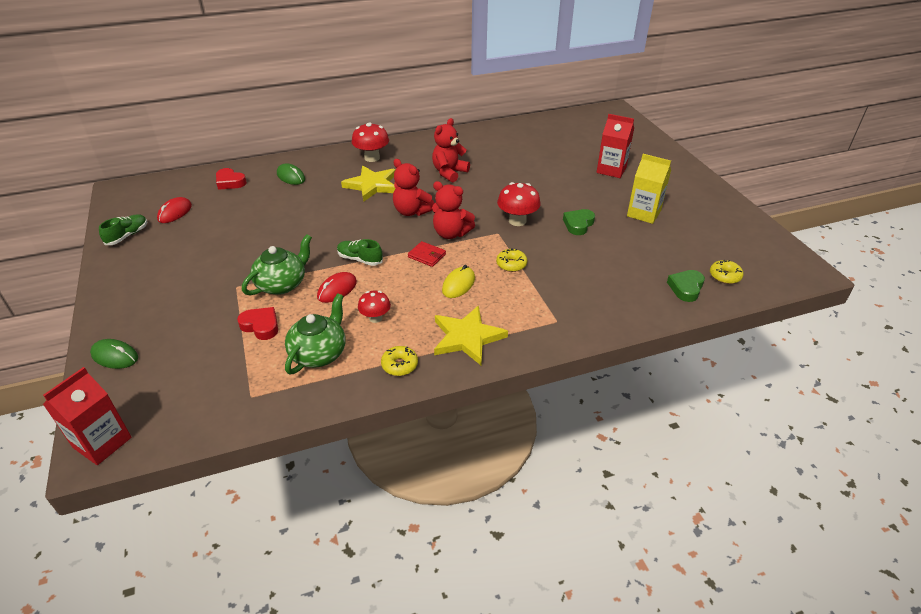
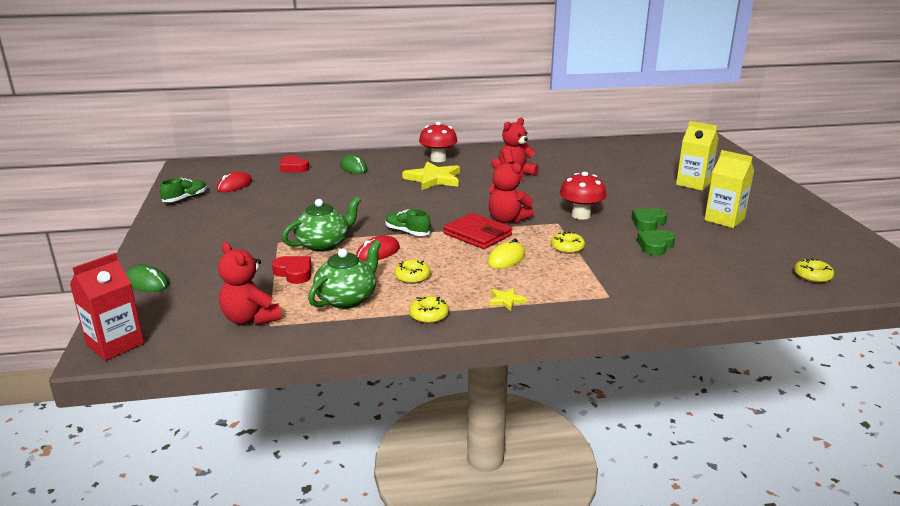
camera: 10 degrees right, 15 degrees down
(375, 318) = (412, 277): red mushroom -> yellow donut
(412, 211) = (469, 200): red teddy bear -> red teddy bear (250, 319)
(427, 256) = (477, 234): red wallet -> red wallet, size x1.68
(467, 337) = (506, 300): yellow star -> yellow star, size x0.47
(611, 170) = (693, 183): red carton -> yellow carton
(686, 288) = (764, 282): green heart -> green heart (655, 246)

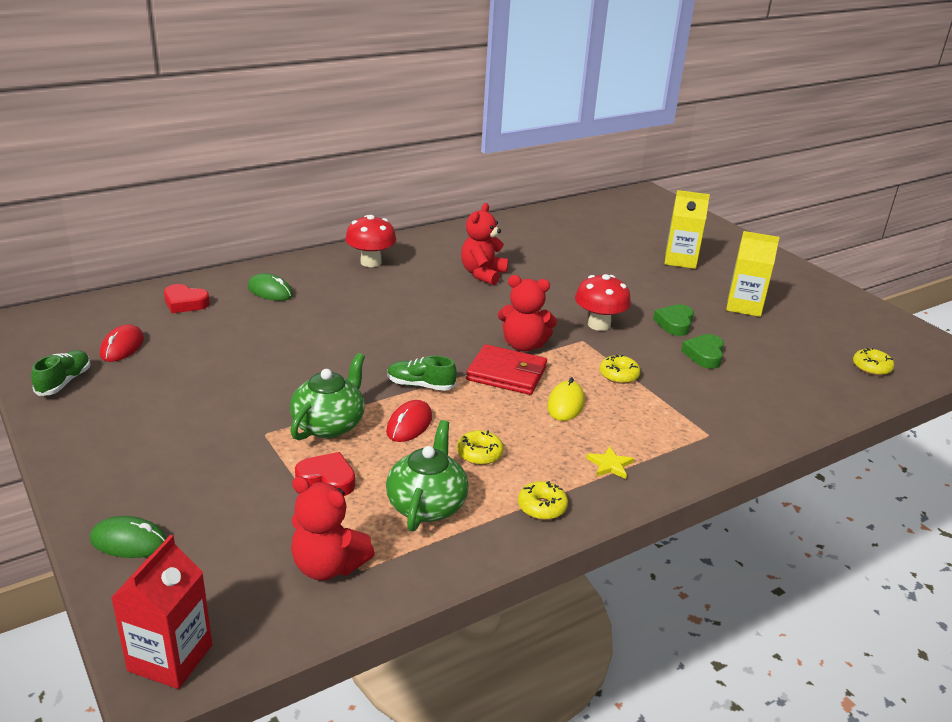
camera: 25 degrees left, 5 degrees up
(433, 179) = (389, 295): yellow star -> none

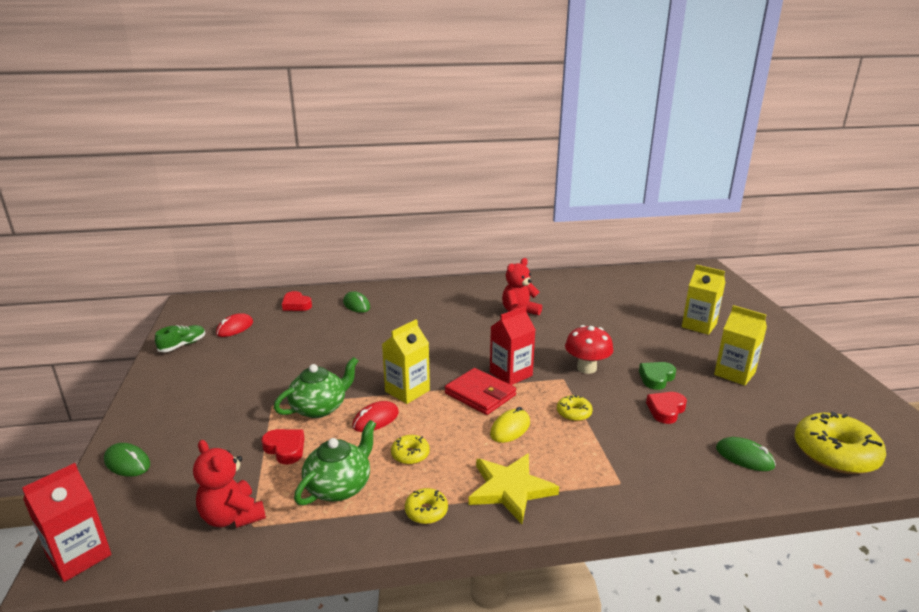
camera: 25 degrees right, 5 degrees down
(371, 262) = (441, 294): red mushroom -> none
(420, 385) = (407, 391): green shoe -> yellow carton
(523, 345) = (511, 374): red teddy bear -> red carton
(610, 465) = (510, 489): yellow star -> yellow star, size x2.15
(704, 355) = (665, 410): green heart -> red heart
(800, 387) = (744, 457): none -> green mouse
(871, 367) = (835, 453): yellow donut -> yellow donut, size x2.06

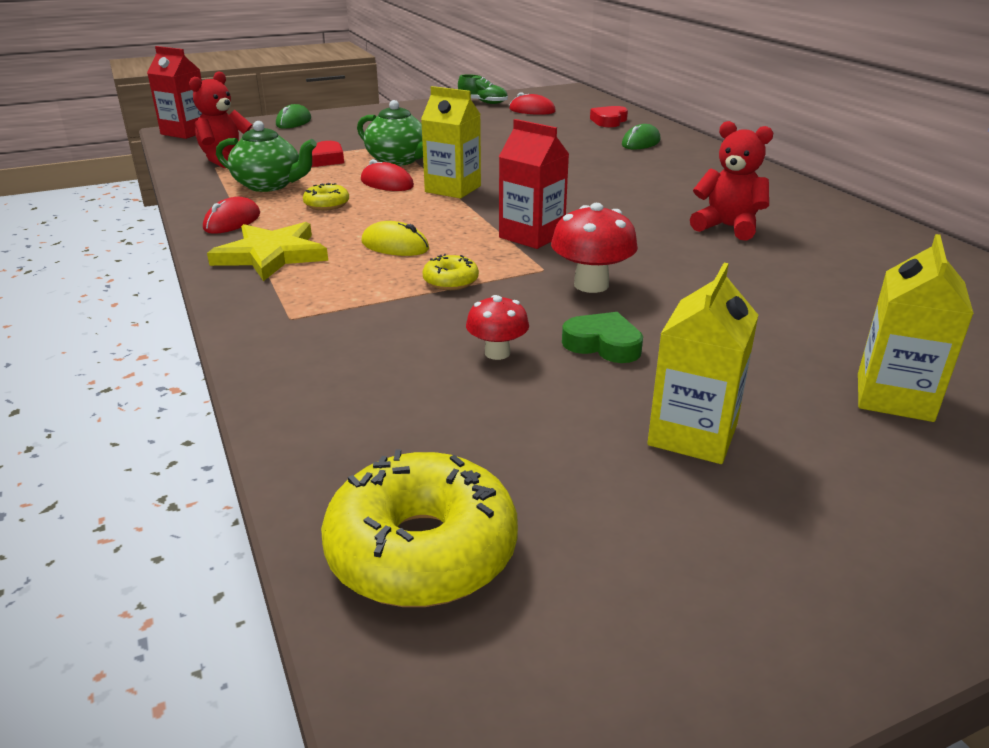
camera: 75 degrees right, 5 degrees up
(426, 511) = (232, 221): yellow donut -> red mouse
(480, 394) = (467, 224): red wallet -> none
(665, 410) = (497, 353): red heart -> red mushroom
(744, 457) = (377, 427): green mouse -> none

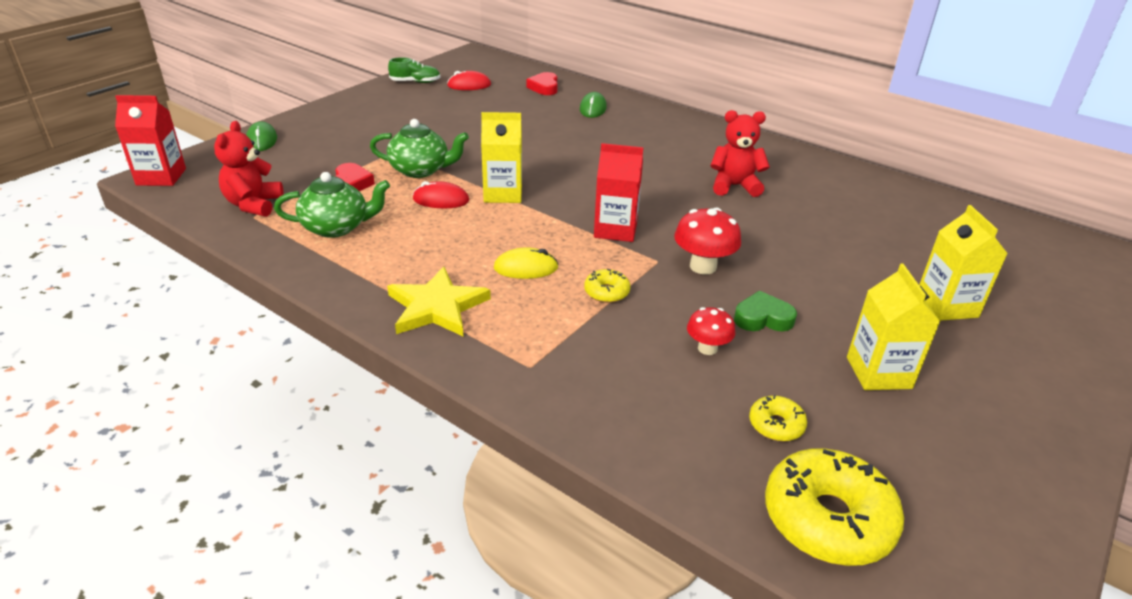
camera: 30 degrees left, 5 degrees up
(232, 221) = (355, 279): red mouse -> none
(327, 204) = (417, 237): yellow donut -> yellow donut (776, 425)

